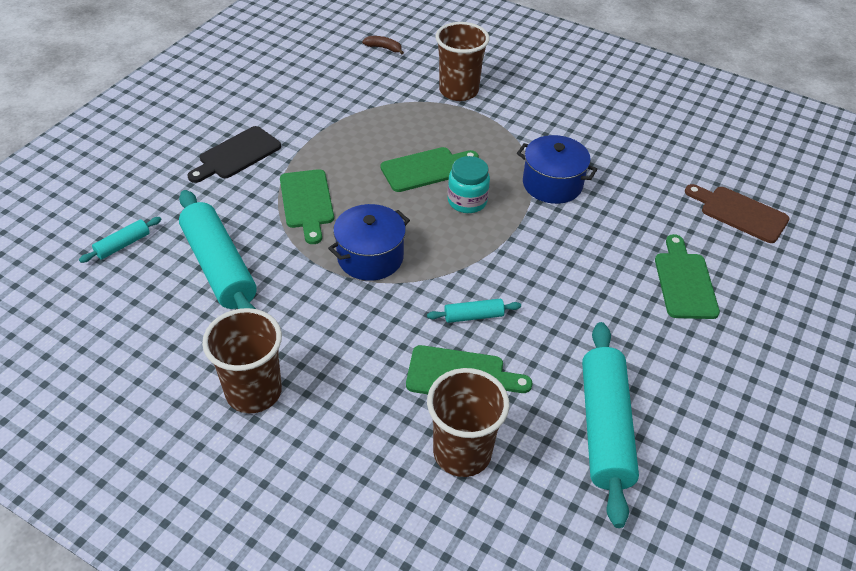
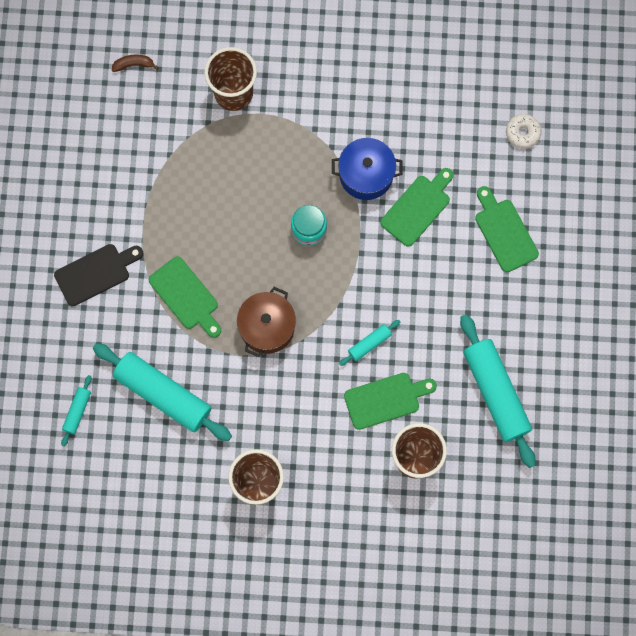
camera: 25 degrees left, 30 degrees up
(237, 155) = (96, 273): black cutting board -> black cutting board turned 135 degrees counterclockwise
(370, 257) = (267, 327): blue pot -> brown pot
(425, 169) = (257, 209): green cutting board -> green cutting board (417, 208)
(739, 213) = (522, 133): brown cutting board -> white donut

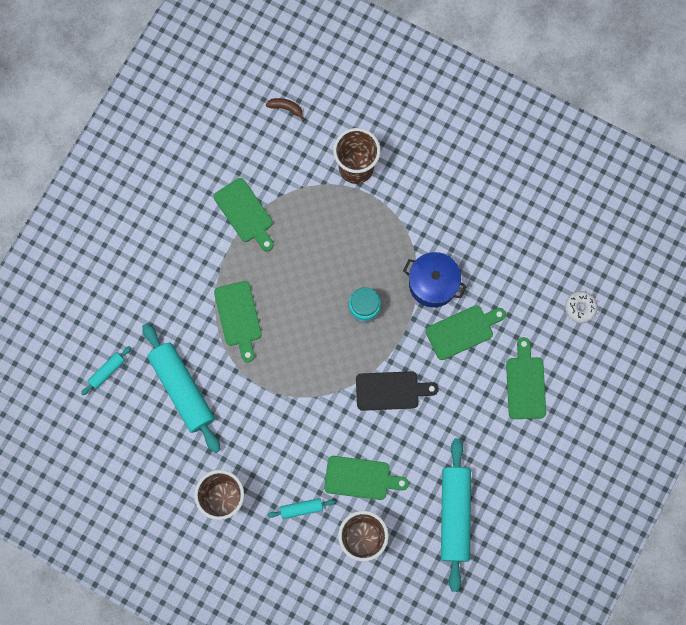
camera: 25 degrees right, 0 degrees up
(96, 273) = (175, 265): black cutting board -> black cutting board (391, 390)
(142, 188) = (245, 213): none -> green cutting board
(267, 327) = (292, 373): brown pot -> none
(369, 344) = (369, 425): turquoise rolling pin -> turquoise rolling pin (301, 509)

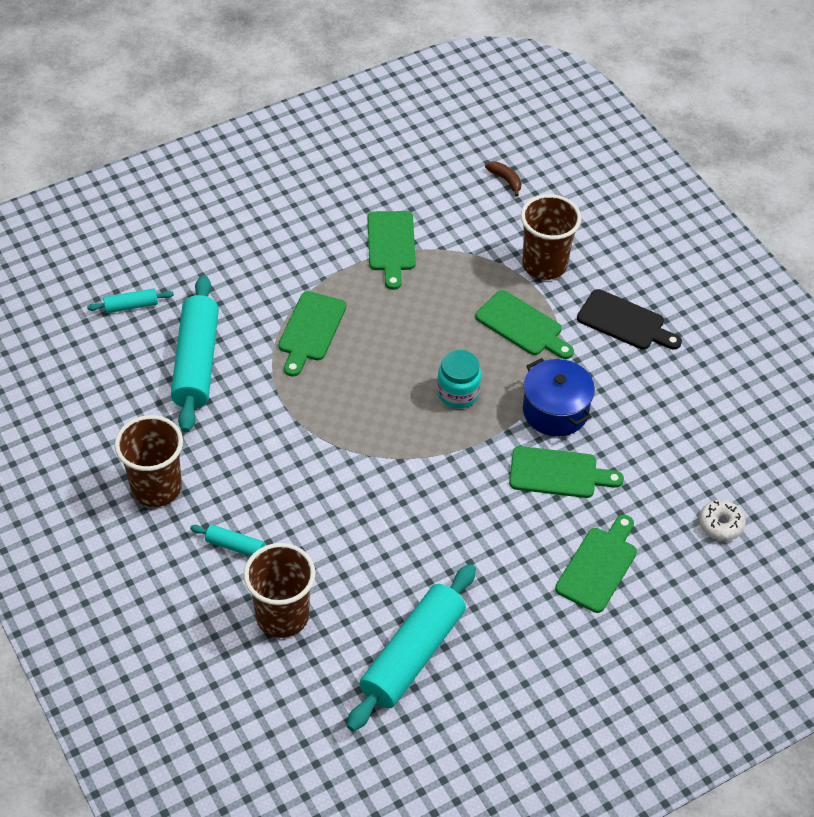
camera: 30 degrees right, 25 degrees down
(361, 478) = (328, 554): green cutting board -> green cutting board (522, 326)
(391, 390) = (430, 487): black cutting board -> black cutting board (625, 322)

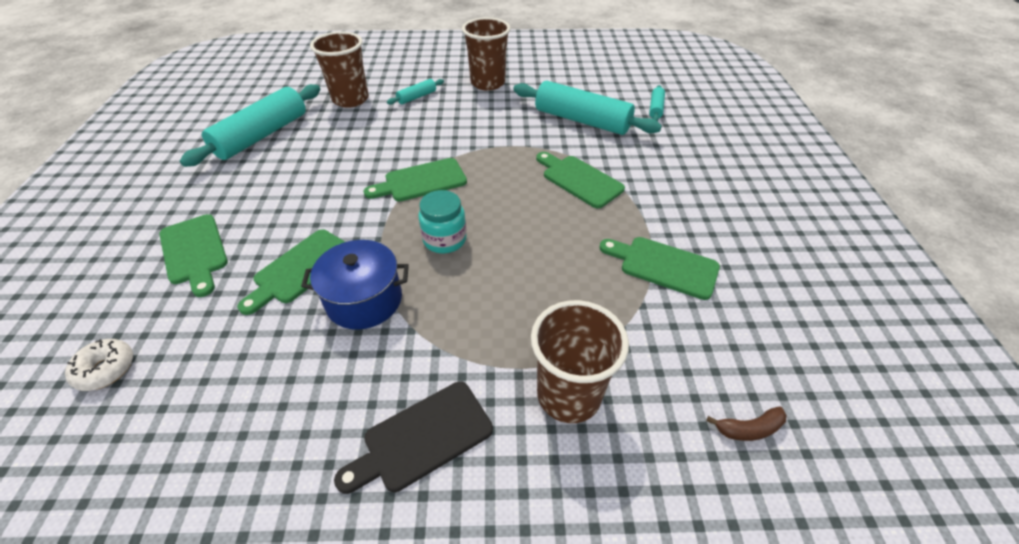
camera: 120 degrees right, 5 degrees down
(412, 654) = (262, 135): turquoise rolling pin -> turquoise rolling pin turned 60 degrees clockwise
(522, 326) = (489, 325): green cutting board -> green cutting board (421, 181)

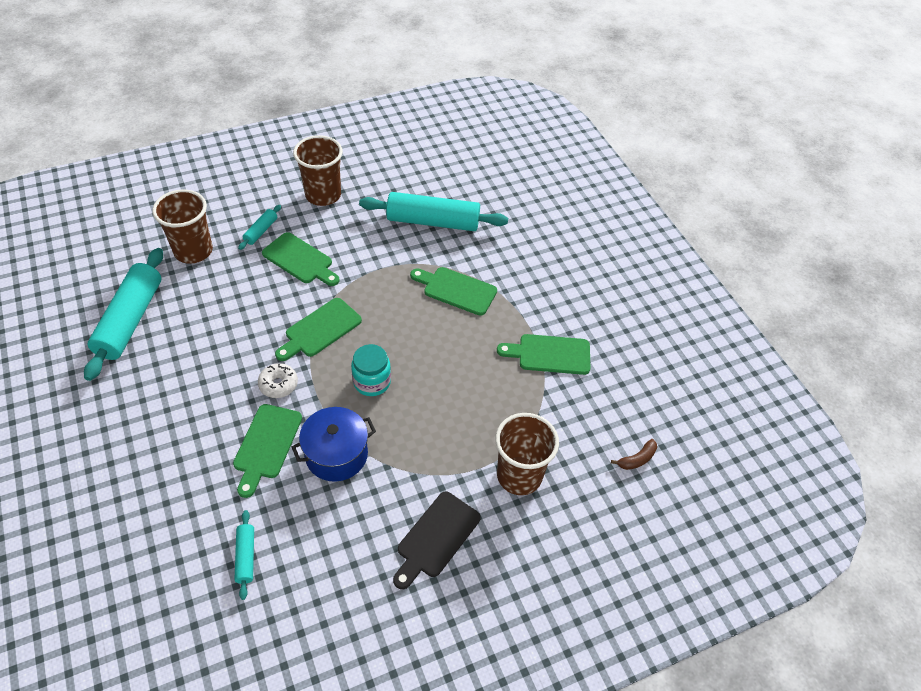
camera: 25 degrees left, 5 degrees up
(106, 369) = (166, 576): white donut -> white donut (278, 384)
(194, 252) = (160, 459): green cutting board -> green cutting board (300, 260)
(655, 108) = (493, 190): turquoise rolling pin -> turquoise rolling pin (246, 556)

